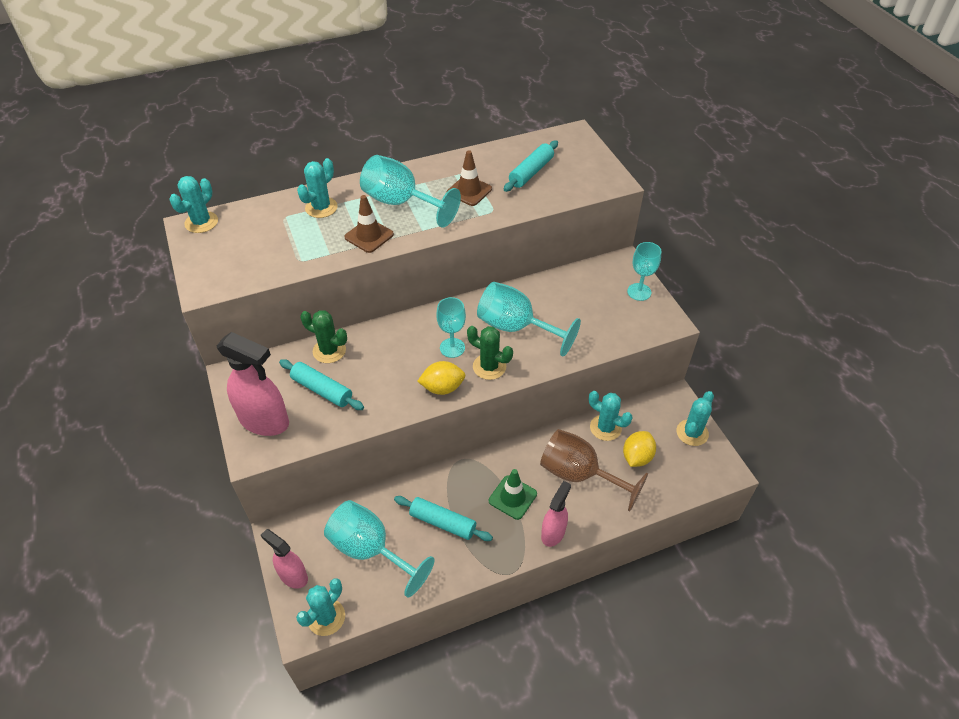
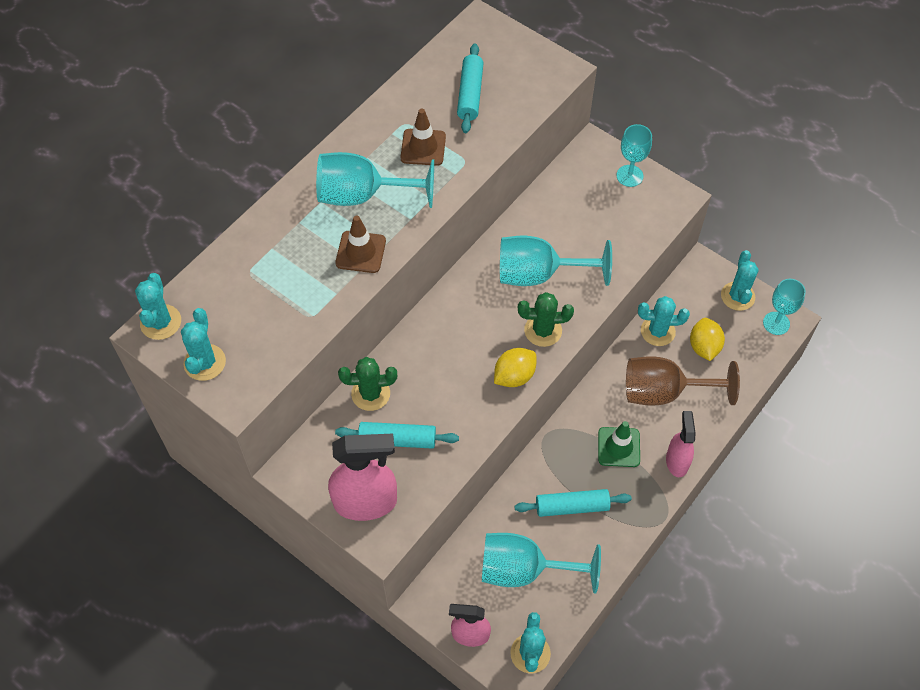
camera: 30 degrees left, 10 degrees up
(321, 207) = (280, 241): turquoise cactus -> turquoise cactus (204, 362)
(452, 348) = (492, 328): turquoise goblet -> turquoise goblet (776, 323)

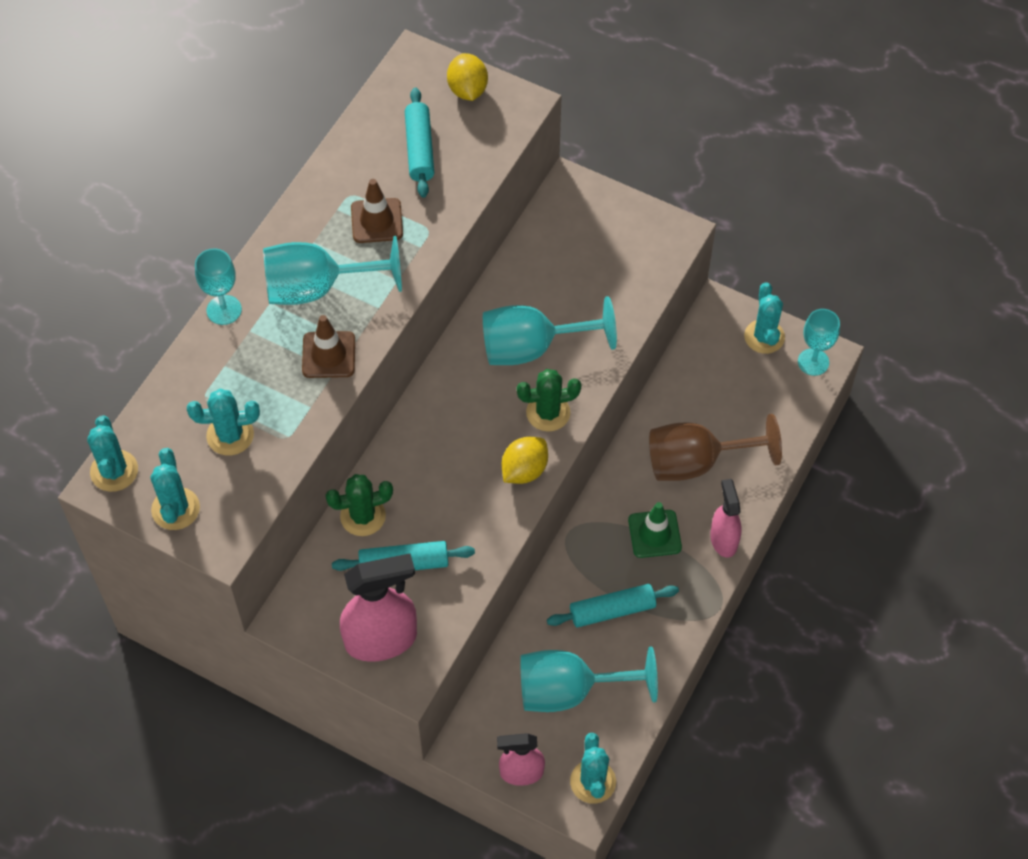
camera: 10 degrees left, 0 degrees up
(629, 176) = (618, 215): turquoise goblet -> turquoise goblet (224, 310)
(657, 331) = (678, 392): turquoise cactus -> turquoise cactus (230, 435)
(704, 347) = (734, 402): yellow lemon -> yellow lemon (467, 90)

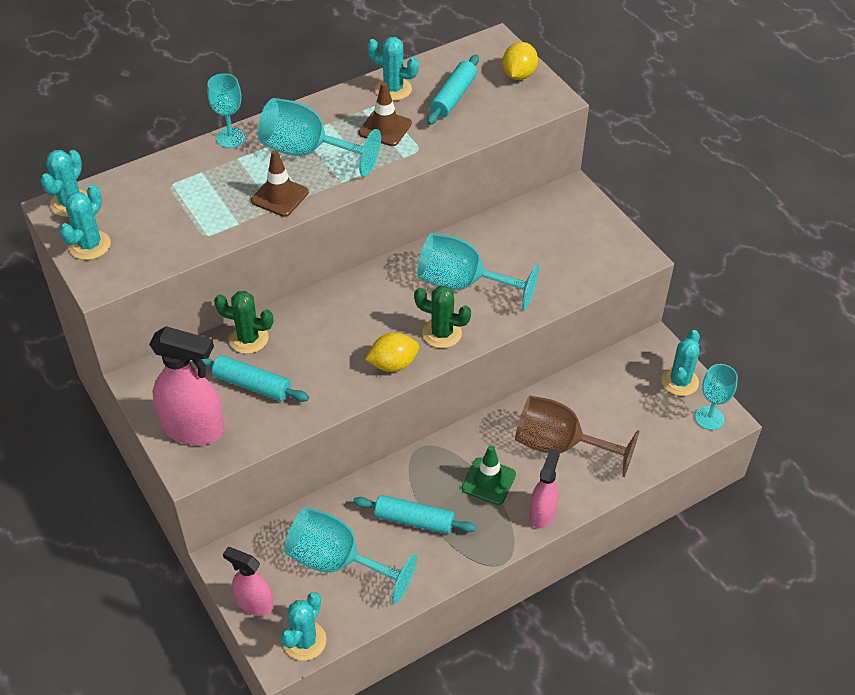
camera: 30 degrees right, 10 degrees down
(230, 435) = (167, 216): turquoise cactus -> turquoise cactus (393, 89)

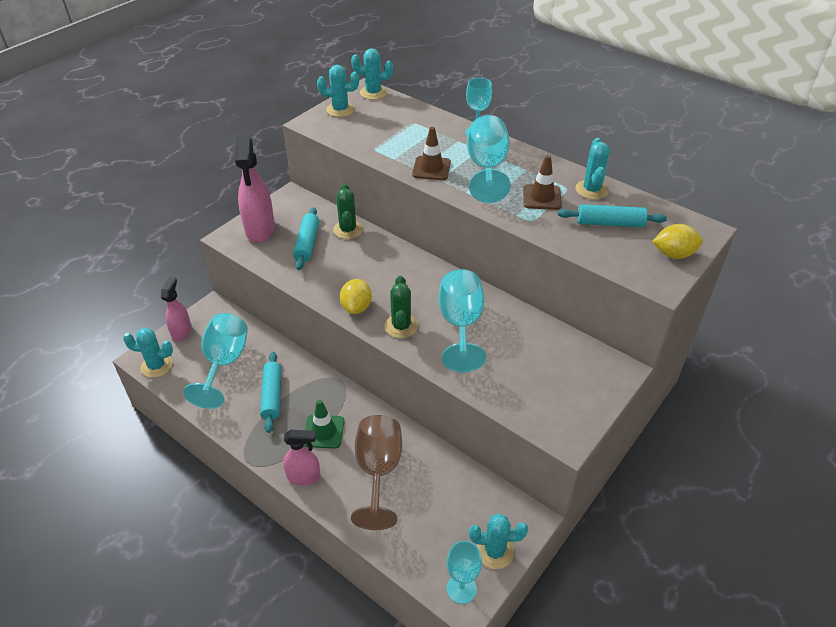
camera: 70 degrees right, 5 degrees down
(393, 364) = (356, 307): yellow lemon -> yellow lemon turned 45 degrees clockwise

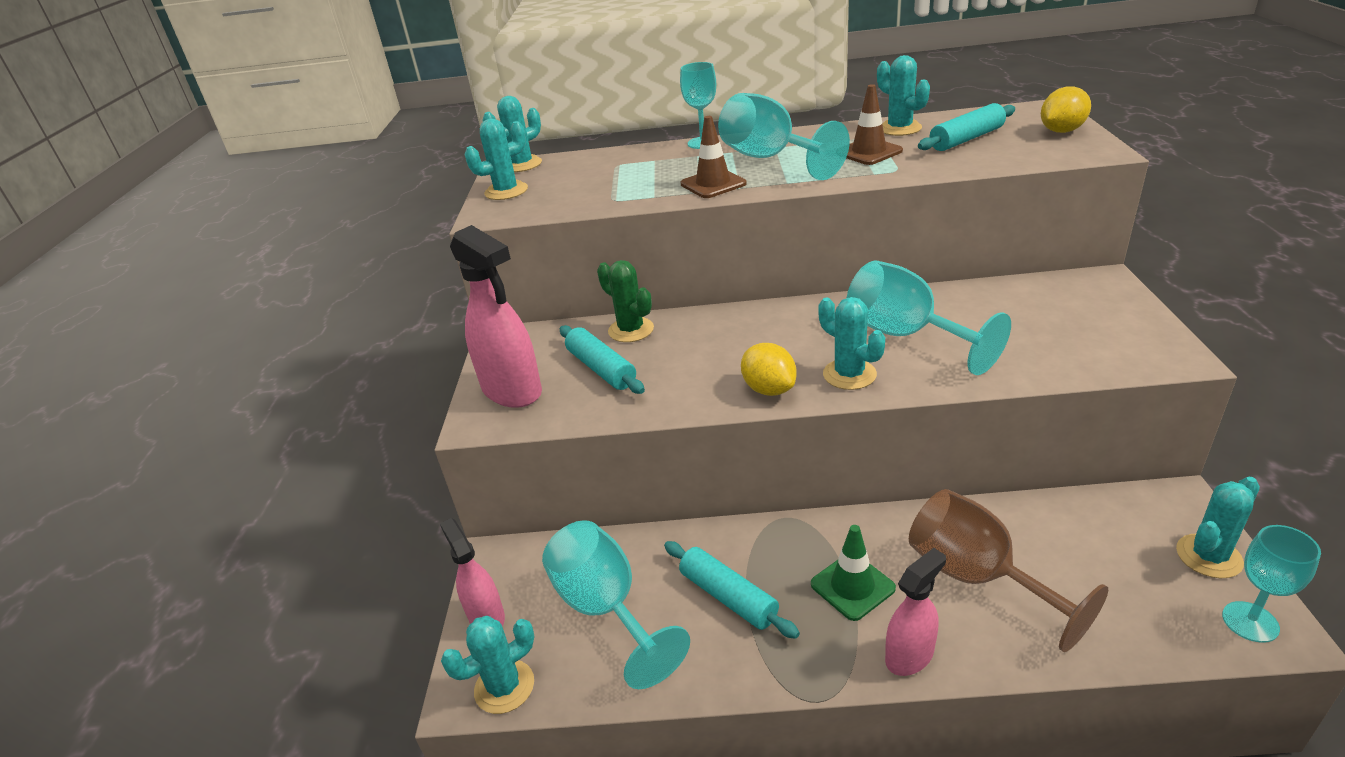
camera: 35 degrees left, 10 degrees down
(401, 326) = (849, 374): green cactus -> turquoise cactus

